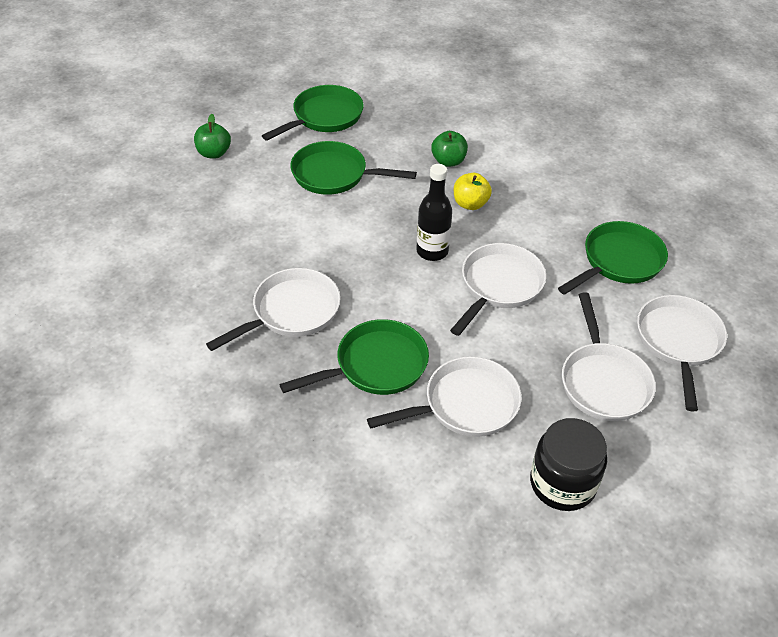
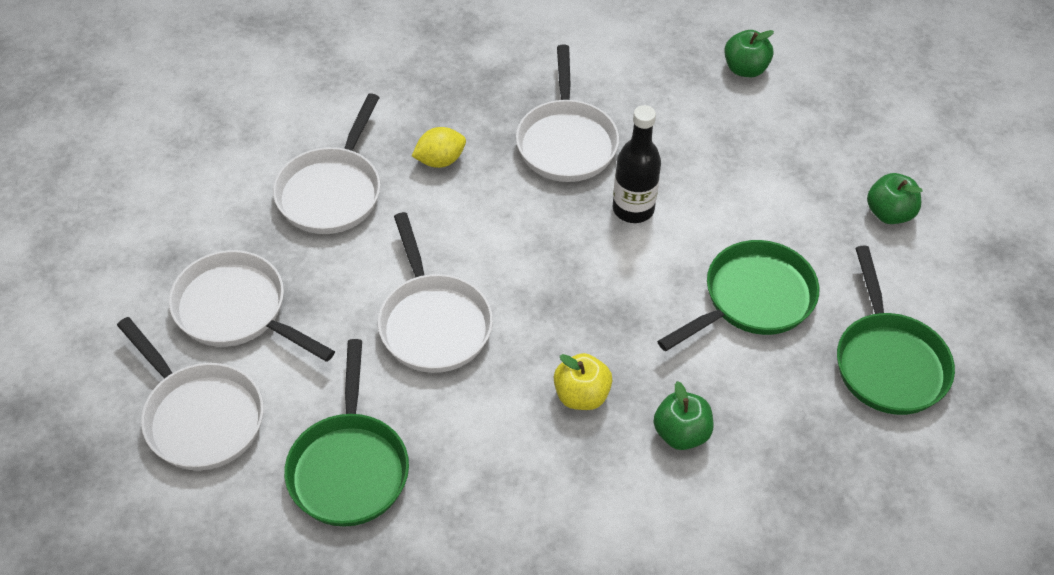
camera: 130 degrees right, 5 degrees up
(132, 262) = (745, 69): none -> green apple
(375, 365) = (440, 160): green pan -> yellow lemon
(432, 251) = (540, 302): black bottle -> black bottle (633, 209)
(562, 483) = (191, 198): black jar -> none

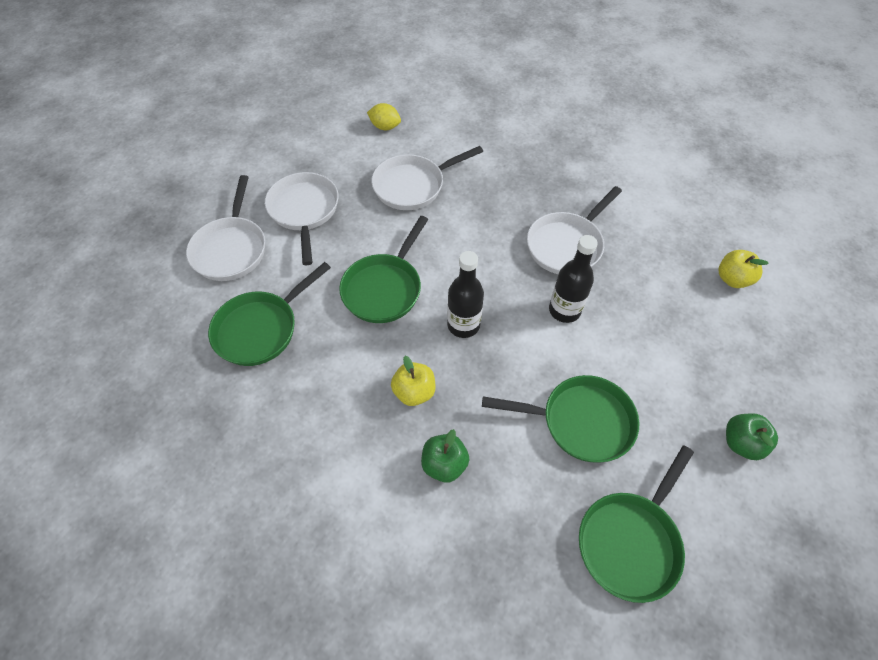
camera: 45 degrees right, 5 degrees up
(433, 323) = (384, 288): white pan -> green pan
(440, 160) = (485, 207): yellow lemon -> yellow lemon (385, 127)
(555, 296) = (463, 325): none -> black bottle
(745, 69) = (732, 279): green apple -> yellow apple

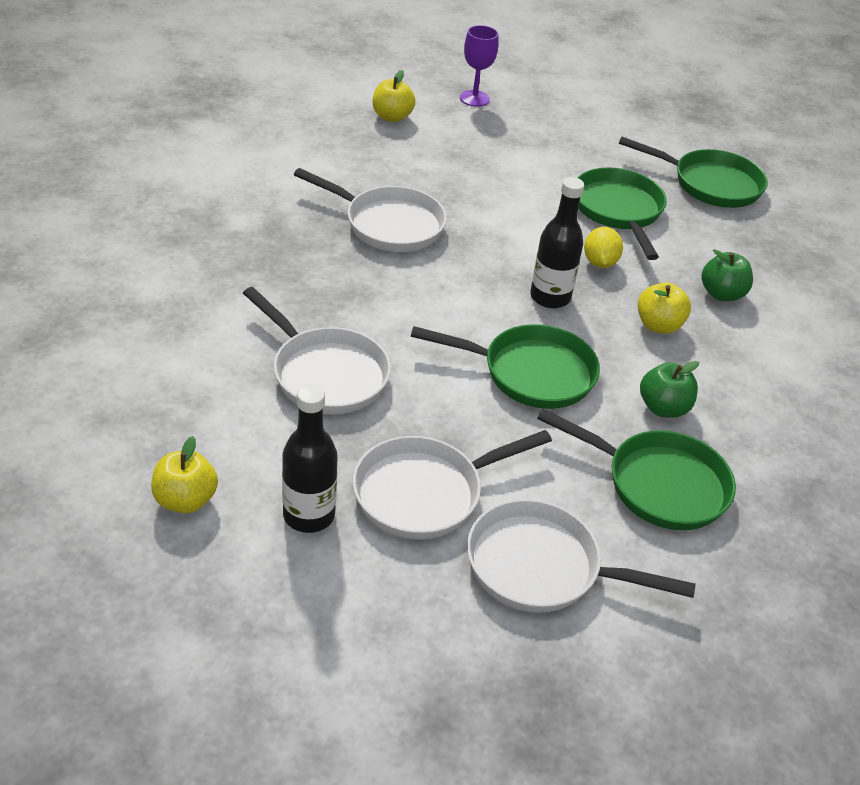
camera: 110 degrees left, 15 degrees down
(231, 249) = (541, 567): white pan -> white pan turned 150 degrees counterclockwise
(338, 123) = (185, 500): none -> yellow apple
(385, 127) = (186, 431): yellow lemon -> yellow lemon (599, 262)
(564, 310) = (489, 224): black bottle -> black bottle (309, 515)
(741, 443) = (582, 126): green apple -> green apple (663, 408)
(781, 354) = (474, 98): none -> purple goblet

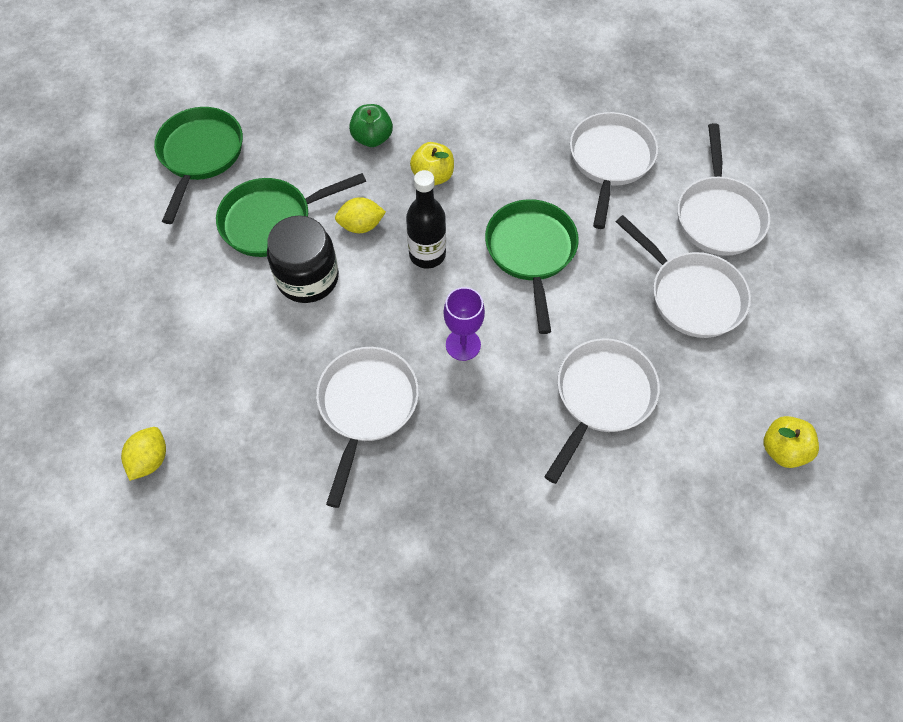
camera: 100 degrees left, 20 degrees up
(309, 515) = (751, 362): black bottle -> none
(392, 117) = (150, 459): yellow apple -> yellow lemon
(474, 98) = (82, 384): purple goblet -> purple goblet (463, 345)
(543, 219) = (308, 278): none -> black jar
(658, 484) = (610, 161): green pan -> white pan
(663, 408) = (530, 165): green apple -> none

